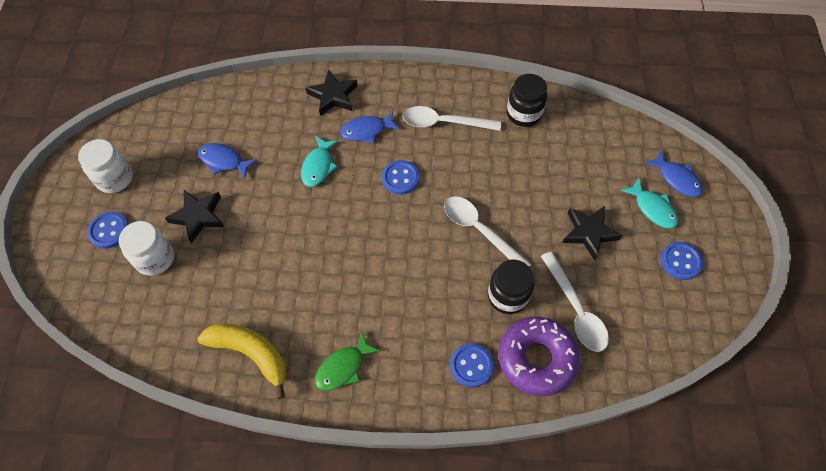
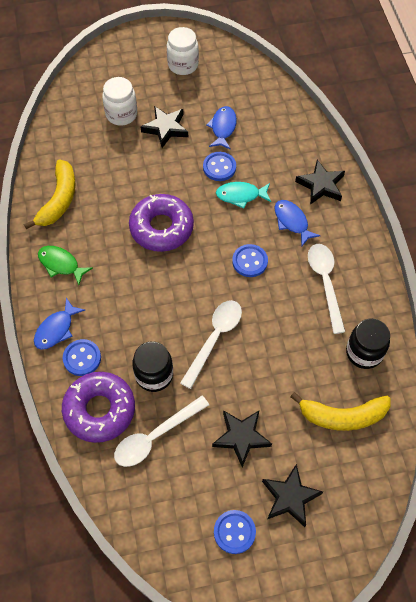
camera: 75 degrees right, 0 degrees up
(109, 231) = (137, 78): blue button -> blue button (219, 167)
(331, 250) = (161, 228): none -> purple donut
(582, 147) = (342, 416): none -> yellow banana
(652, 208) = (290, 497): turquoise fish -> black star
(676, 178) = (336, 519): blue fish -> blue fish (56, 329)

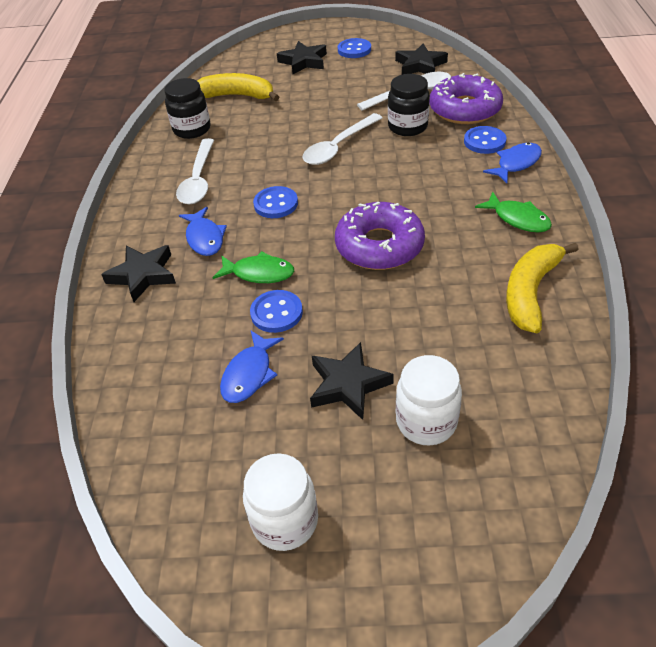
camera: 165 degrees left, 15 degrees down
(241, 195) = (259, 273): turquoise fish -> green fish
(241, 437) = (333, 89): black star -> black star (420, 65)

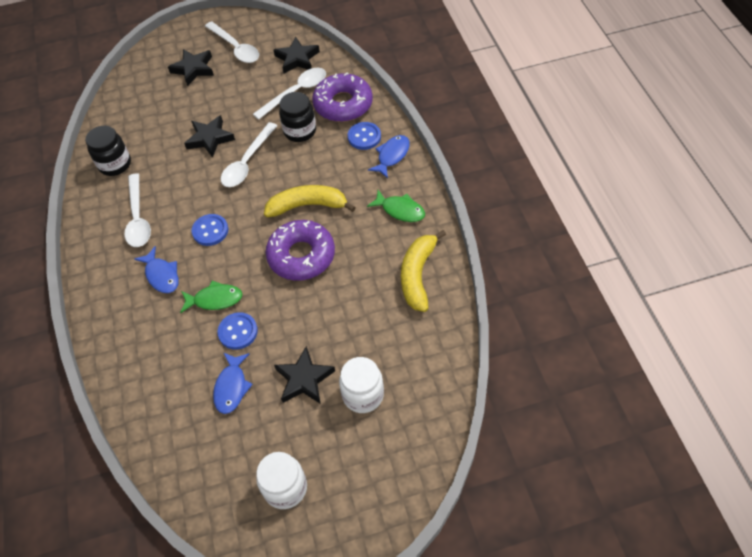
camera: 15 degrees left, 10 degrees up
(143, 275) = (122, 320): black star -> black star (210, 138)
(237, 96) = (144, 119): yellow banana -> yellow banana (307, 206)
(354, 50) = (236, 48): blue button -> white spoon

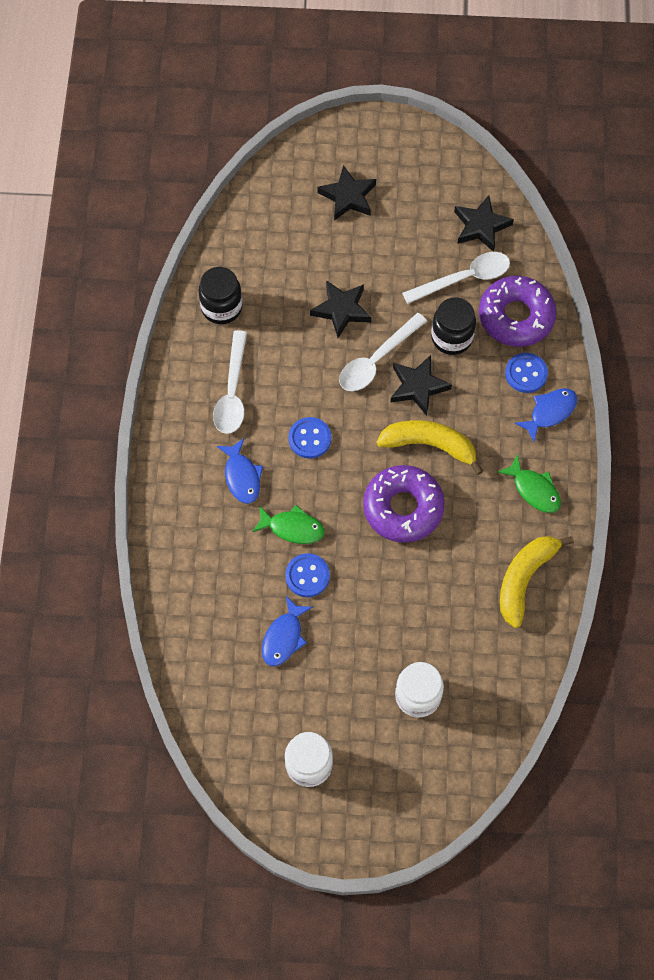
camera: 15 degrees right, 10 degrees up
(236, 48) = (409, 181): white spoon -> none
(304, 379) = (362, 656): black star -> black star (418, 387)

